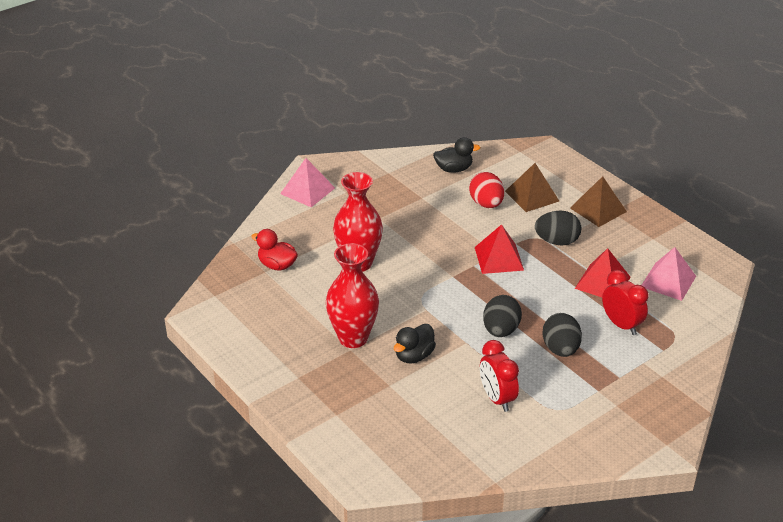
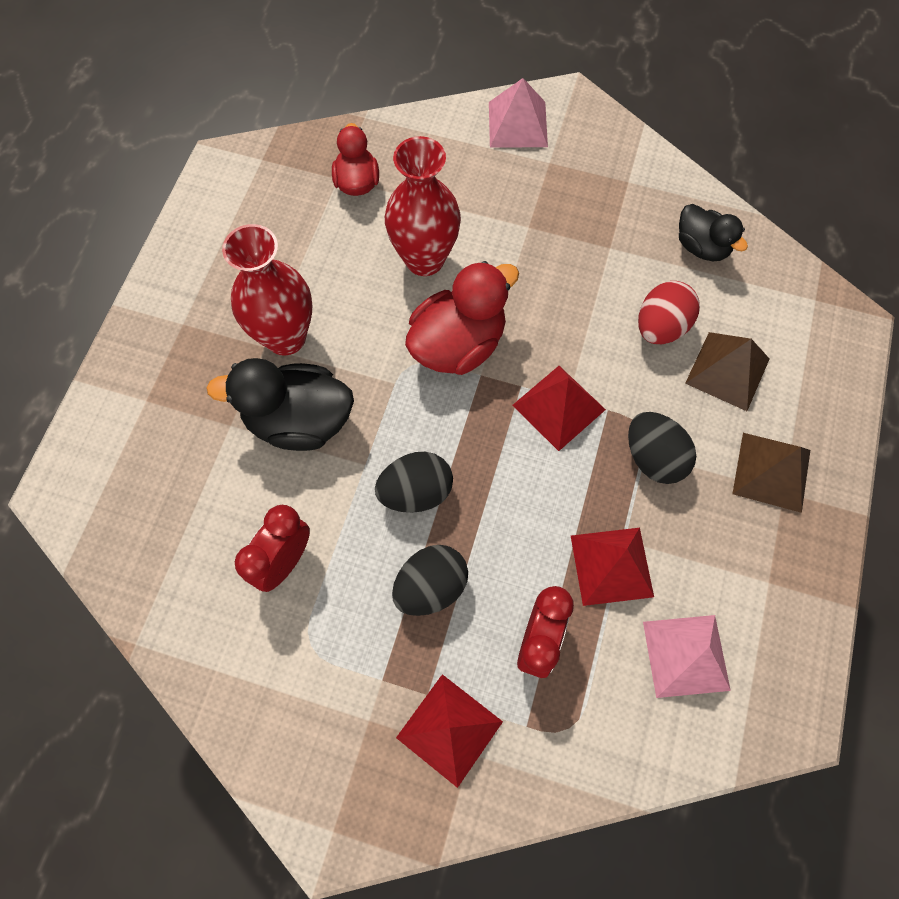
camera: 55 degrees right, 30 degrees up
(414, 356) = (299, 421): black duck -> black duck, size x1.64
(426, 275) = (458, 344): none -> red duck
(644, 377) = (449, 729): none -> red pyramid

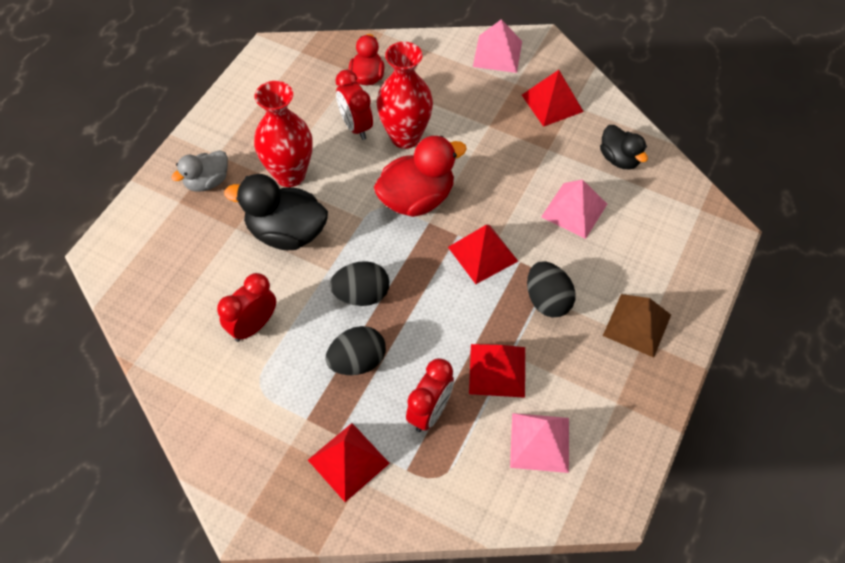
camera: 10 degrees right, 10 degrees down
(178, 365) = (207, 182): none -> grey duck
(357, 255) = (356, 126): none -> red clock
(601, 182) = (552, 103): none -> red pyramid
(660, 327) = (574, 210): red egg -> pink pyramid
(727, 370) = (619, 248): brown pyramid -> none

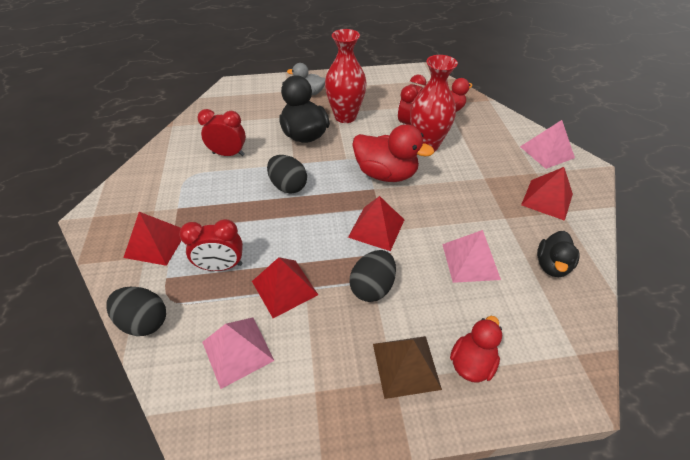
camera: 55 degrees right, 10 degrees down
(357, 361) = (236, 209): black egg -> black egg (144, 321)
(663, 279) = (471, 362): none -> red duck

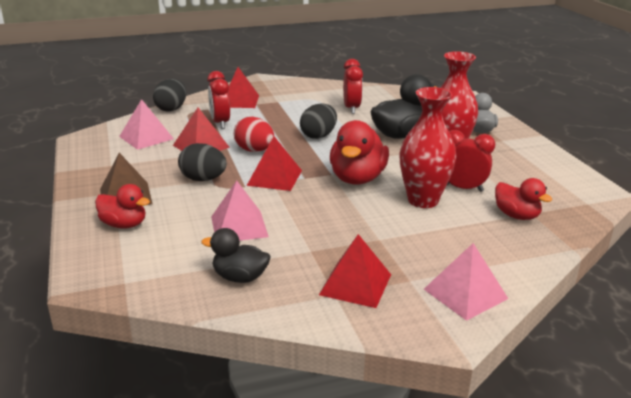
camera: 80 degrees right, 20 degrees down
(310, 239) = (254, 150): none -> red egg

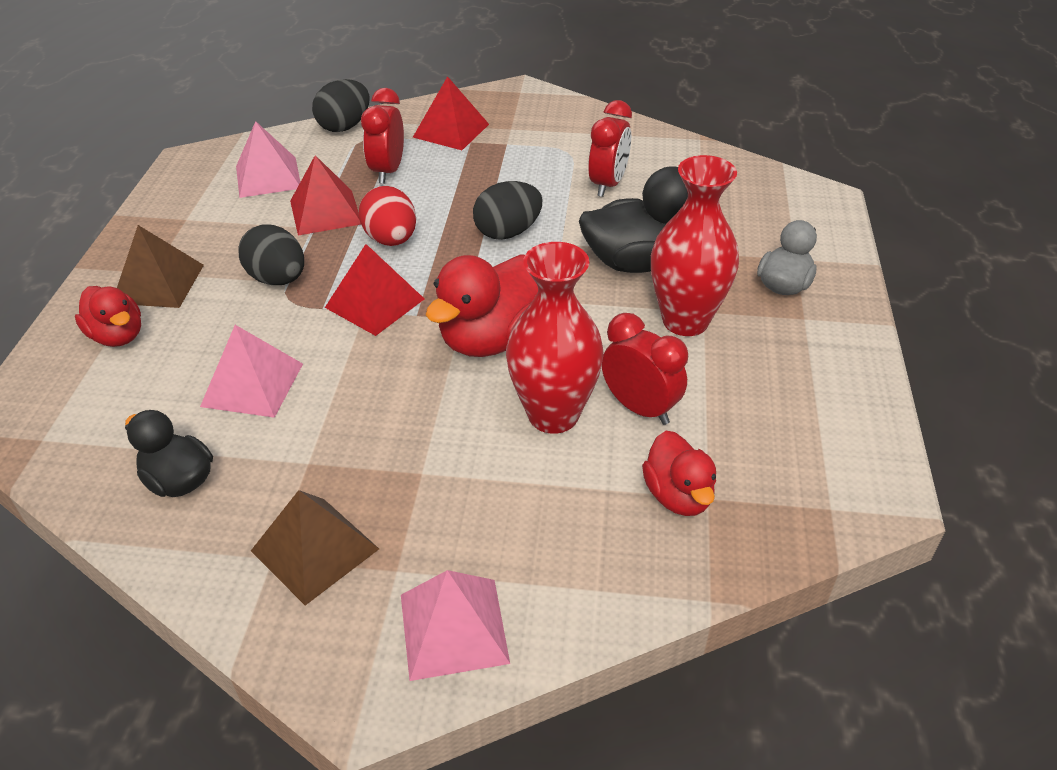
camera: 25 degrees right, 15 degrees up
(355, 284) = (315, 549): red pyramid -> brown pyramid

